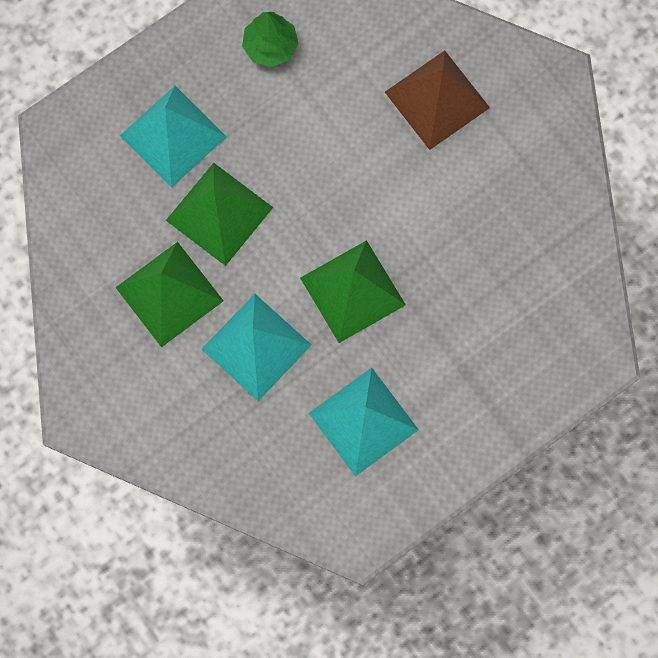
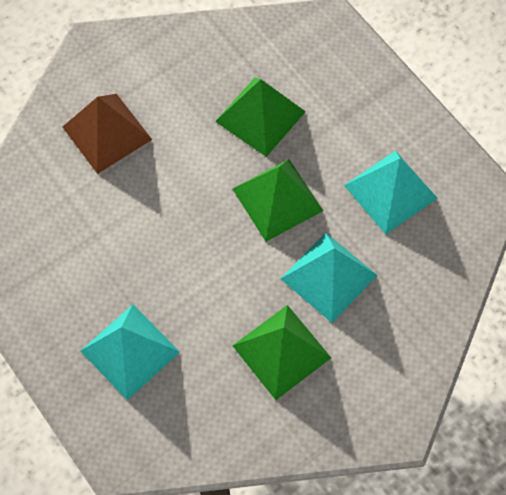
camera: 90 degrees left, 10 degrees down
(219, 214) = (206, 309): green pyramid -> green pyramid (260, 116)
(270, 46) = (47, 267): green tree -> none

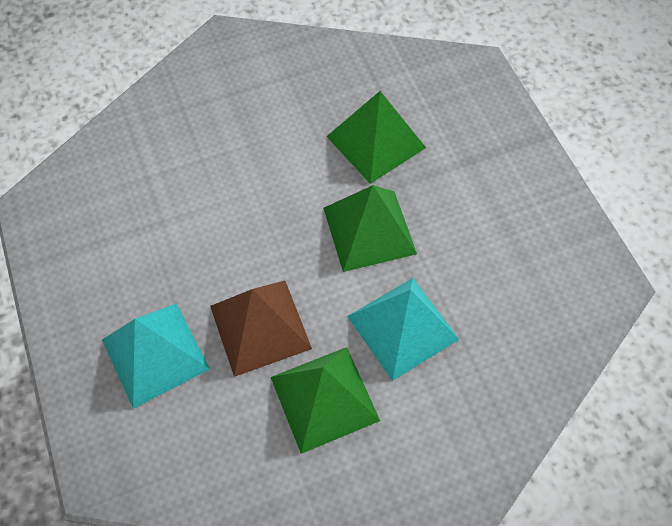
camera: 15 degrees right, 5 degrees down
(107, 133) = (210, 123): brown pyramid -> brown pyramid (260, 327)
(390, 191) = (498, 251): turquoise pyramid -> none

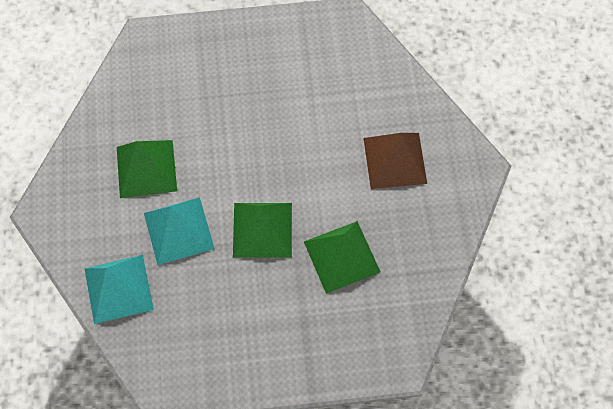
camera: 105 degrees right, 5 degrees up
(155, 354) = (211, 76): turquoise pyramid -> turquoise pyramid (118, 288)
(260, 327) = (209, 141): brown pyramid -> brown pyramid (395, 160)

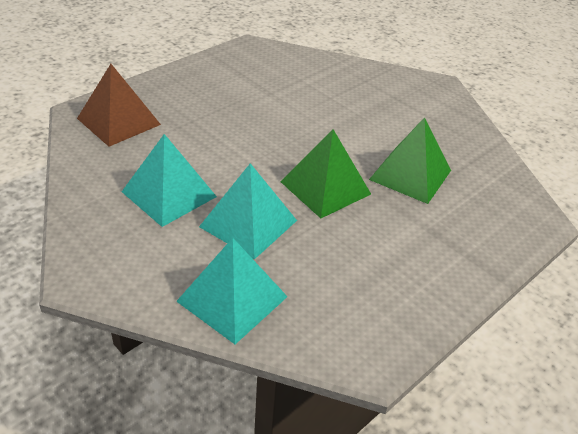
camera: 40 degrees left, 25 degrees down
(146, 169) = (169, 194): green pyramid -> turquoise pyramid
(395, 160) = (379, 104): brown pyramid -> brown pyramid (119, 121)

